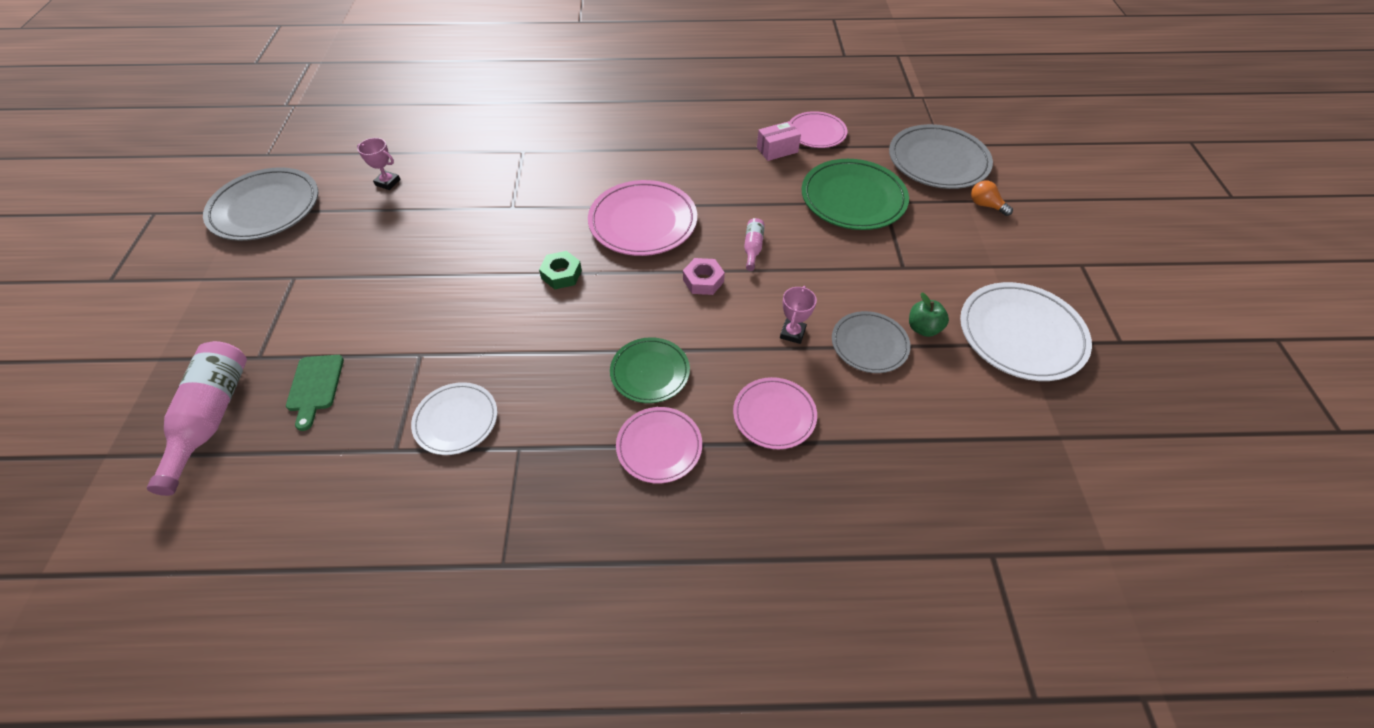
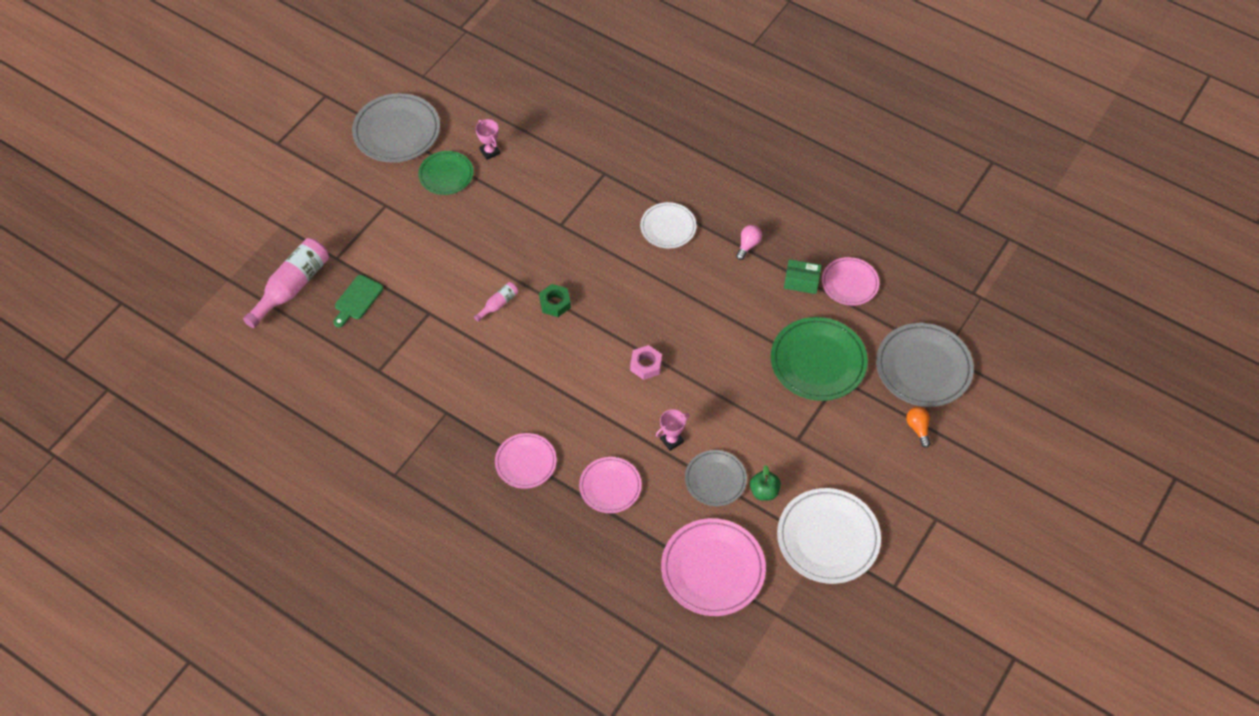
camera: 35 degrees right, 5 degrees up
(456, 420) = (422, 372): white plate -> white plate (668, 227)
(643, 222) = (643, 291): pink plate -> pink plate (713, 569)
(650, 372) = (557, 411): green plate -> green plate (446, 175)
(705, 145) = (748, 245): none -> pink light bulb
(753, 248) = (703, 359): pink bottle -> pink bottle (498, 304)
(777, 150) = (801, 282): pink box -> green box

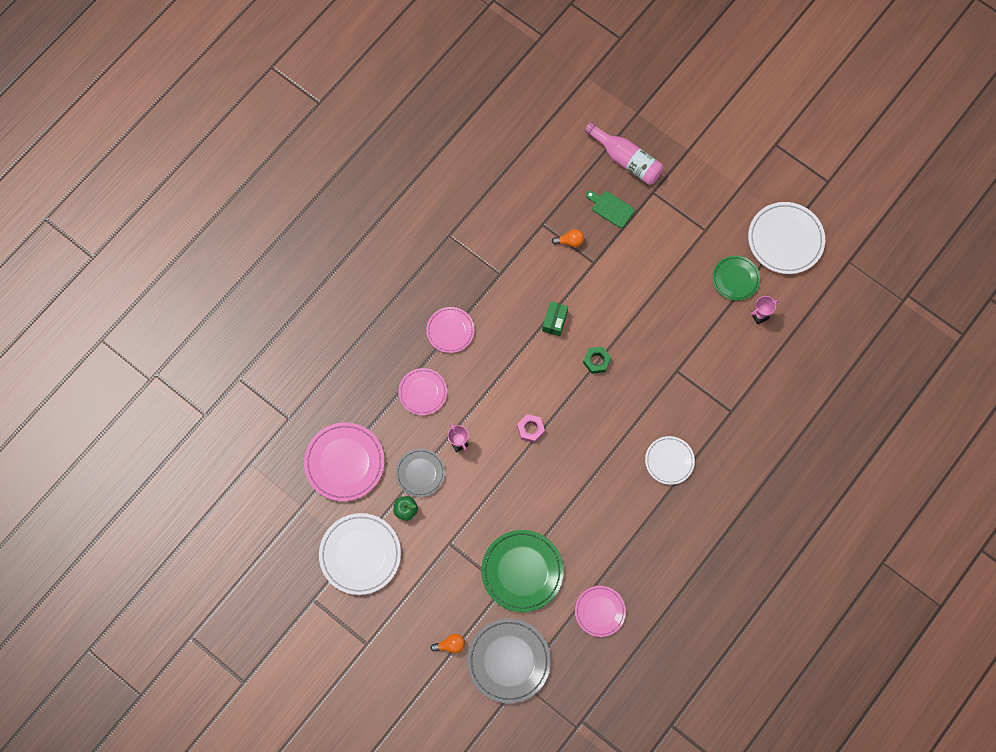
camera: 95 degrees right, 15 degrees up
(397, 131) = (785, 239): grey plate -> white plate
(401, 340) = (570, 241): none -> orange light bulb
(498, 304) = (598, 316): pink bottle -> none
(748, 245) = (646, 528): pink light bulb -> none
(801, 282) = (604, 569): green box -> green box (554, 321)

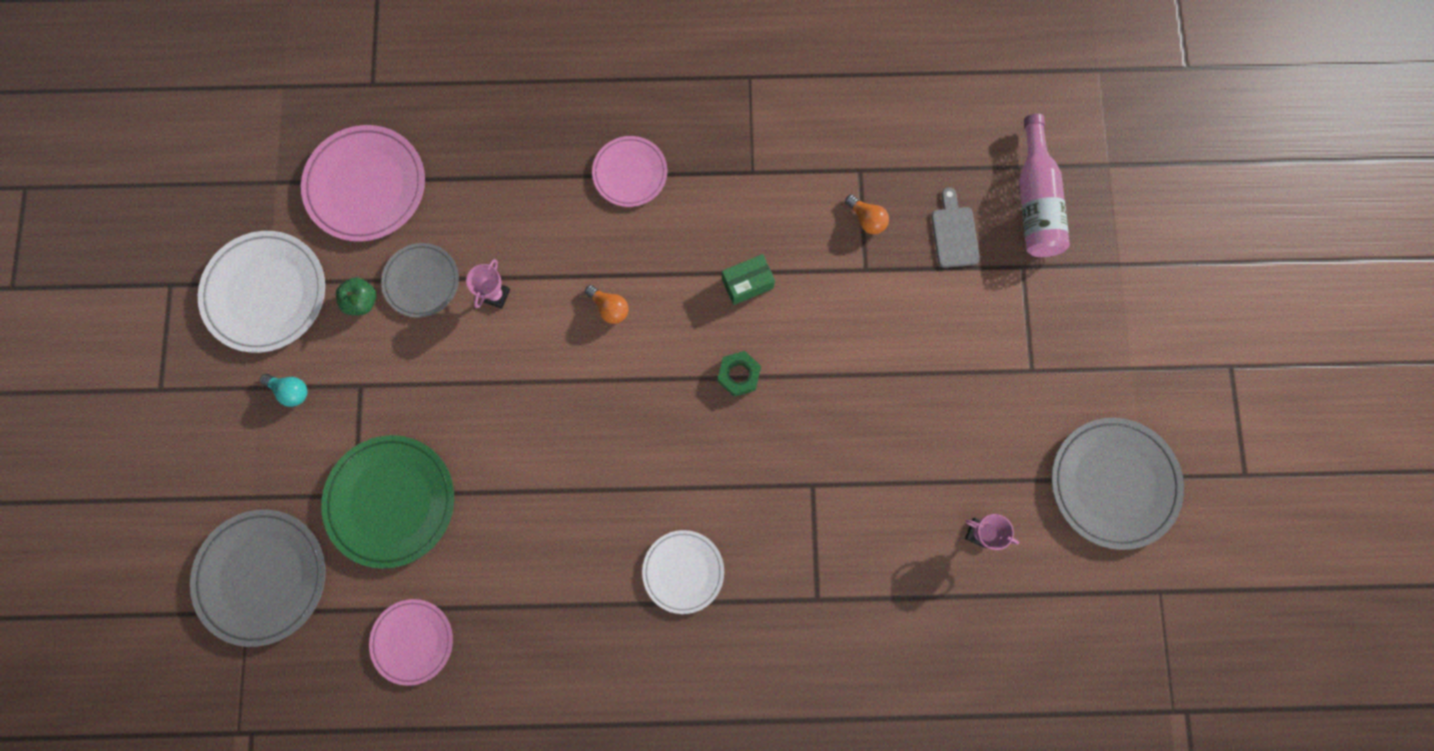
camera: 50 degrees right, 5 degrees up
(423, 392) = (526, 203): pink plate -> none
(424, 579) = (291, 391): none -> turquoise light bulb
(450, 645) = (231, 489): orange light bulb -> orange light bulb (609, 308)
(530, 429) = (583, 366): pink nut -> none
(611, 208) = (954, 233): green cutting board -> grey cutting board
(735, 279) = (1001, 461): green plate -> none
(785, 239) = (1113, 483): white plate -> grey plate

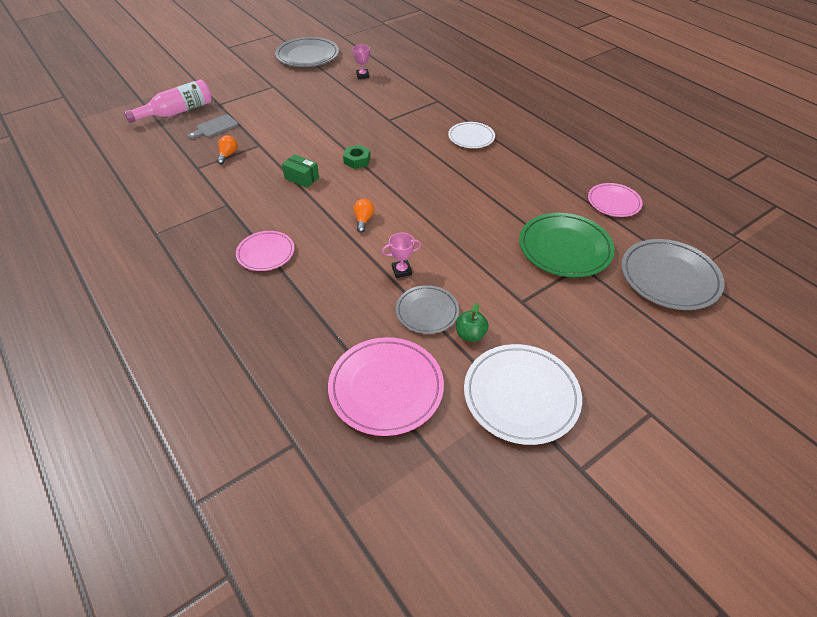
camera: 125 degrees left, 30 degrees down
(291, 391) = (564, 334): turquoise light bulb -> none

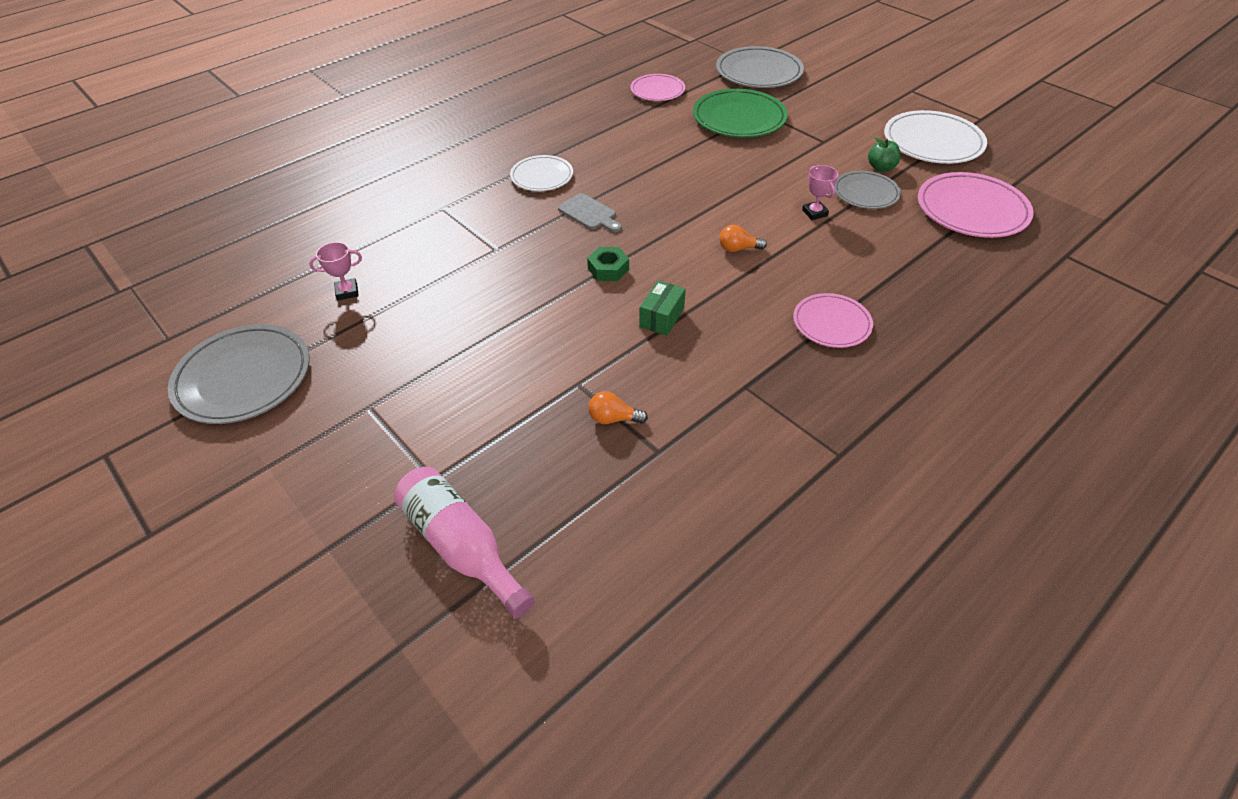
camera: 95 degrees left, 0 degrees up
(215, 127) = (523, 462): grey cutting board -> grey cutting board (589, 213)

